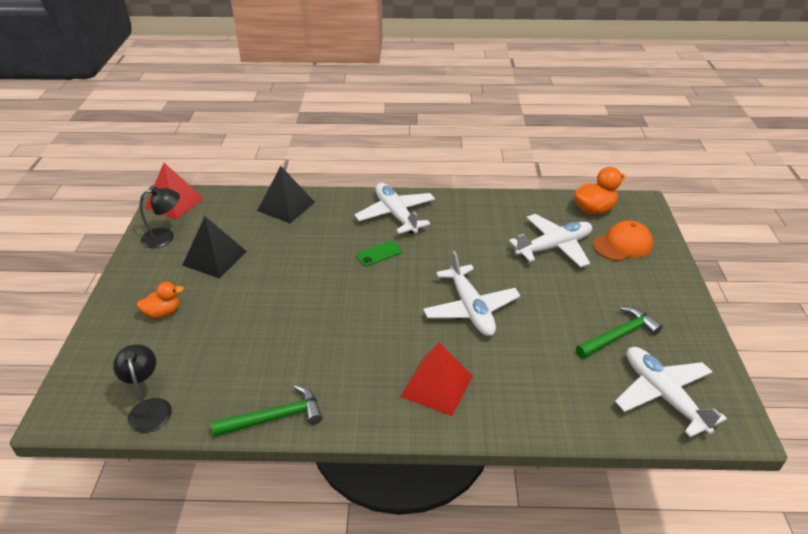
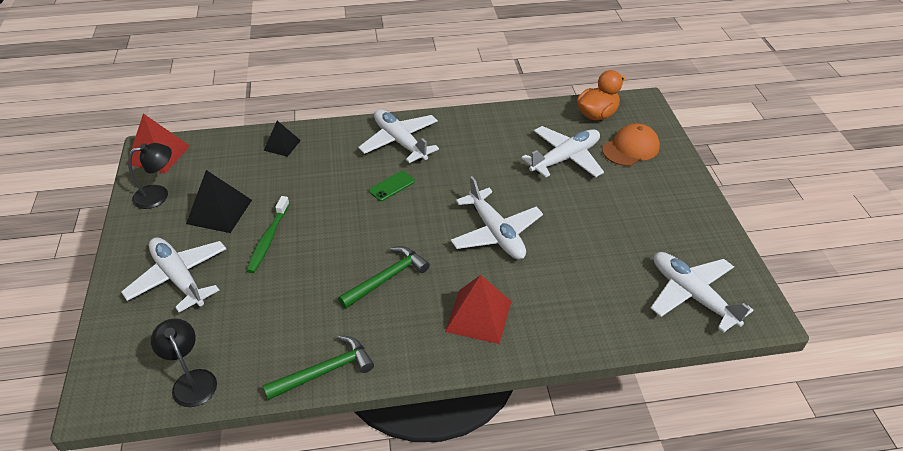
camera: 10 degrees left, 5 degrees up
(163, 312) = (179, 278): orange duck -> white plane
(252, 288) = (268, 239): none -> green toothbrush
(286, 206) = (282, 145): black pyramid -> black pyramid, size x0.62
(619, 336) = (642, 242): green hammer -> green hammer (387, 278)

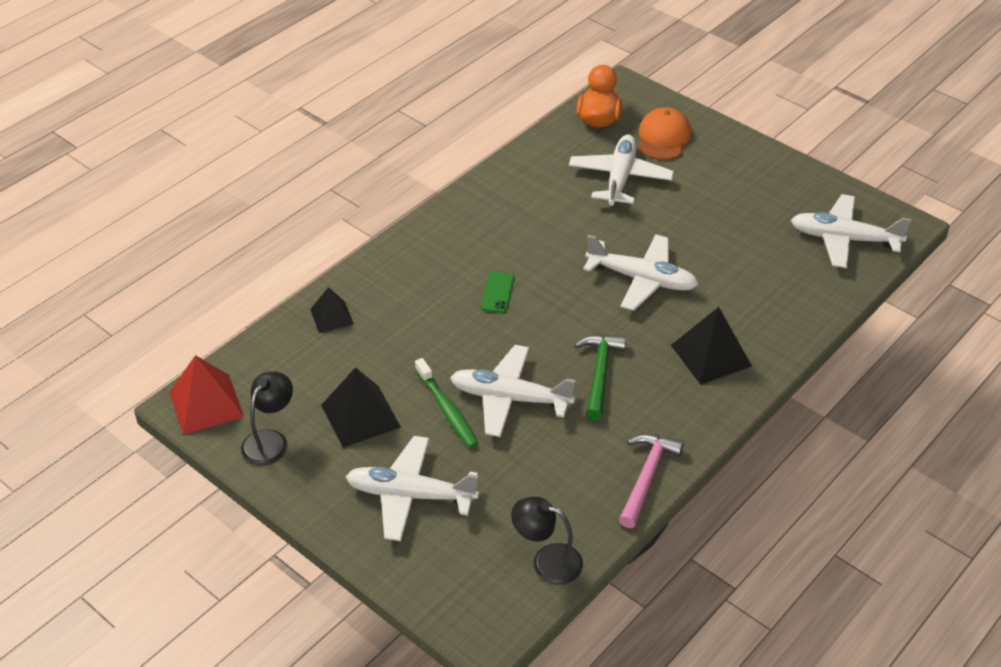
camera: 40 degrees left, 0 degrees up
(325, 371) = (646, 477): green hammer -> pink hammer
(400, 142) = (449, 246): white plane -> white plane (509, 398)
(478, 316) = (710, 355): red pyramid -> black pyramid

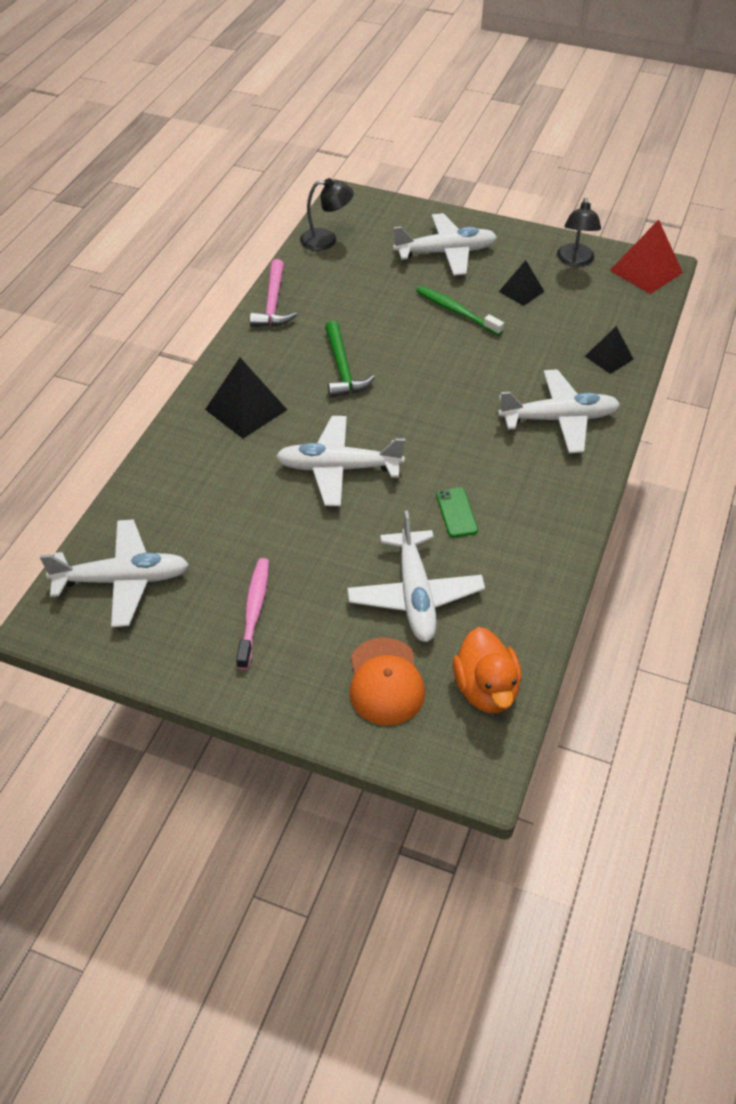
camera: 160 degrees right, 5 degrees up
(360, 415) = (521, 291): black pyramid -> black pyramid, size x0.62
(497, 292) = (475, 417): green phone -> green phone (456, 512)
(509, 398) = (410, 331): white plane -> white plane (559, 419)
(744, 196) = (254, 611): none -> pink toothbrush

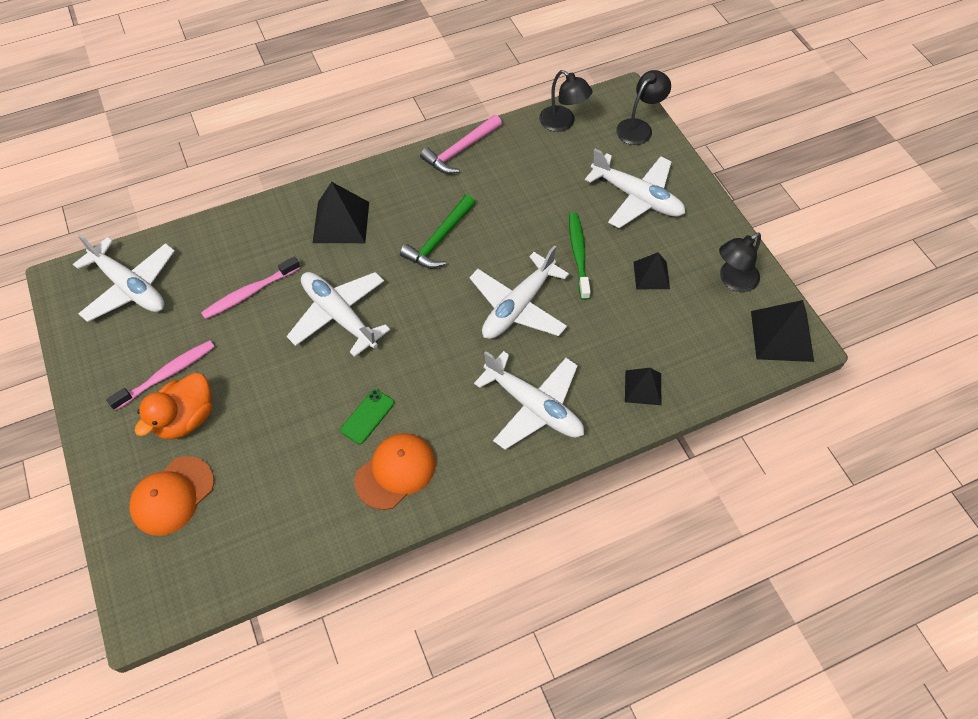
camera: 45 degrees right, 10 degrees up
(240, 507) = (249, 293): none -> pink toothbrush
(386, 210) = (639, 127): none -> black lamp
(415, 595) = (265, 452): white plane -> white plane (518, 306)
(486, 689) = (218, 561): orange duck -> orange duck (186, 418)
(526, 528) = (395, 471): none -> orange cap
(646, 271) = (782, 335): red pyramid -> black pyramid

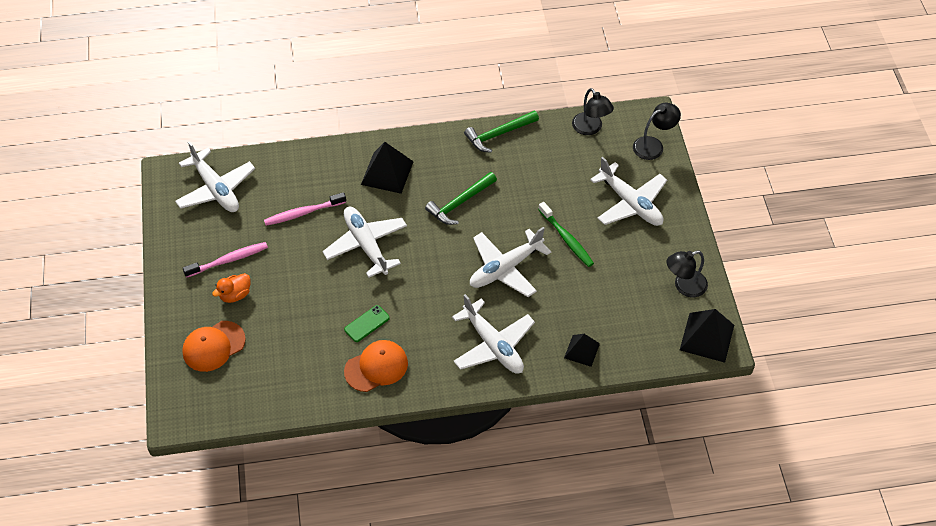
camera: 15 degrees right, 5 degrees down
(186, 418) = (235, 295): orange duck -> orange duck, size x0.66
(460, 150) = (498, 134): pink hammer -> green hammer
(578, 254) = (566, 239): green toothbrush -> green toothbrush turned 135 degrees clockwise
(651, 275) = (619, 267): black pyramid -> none

